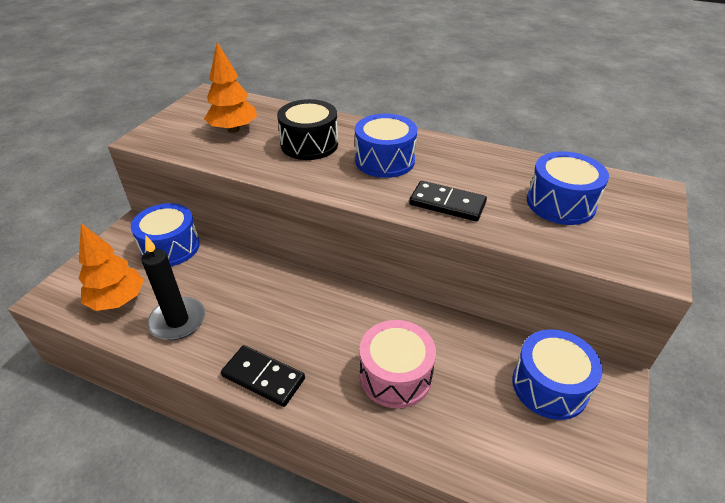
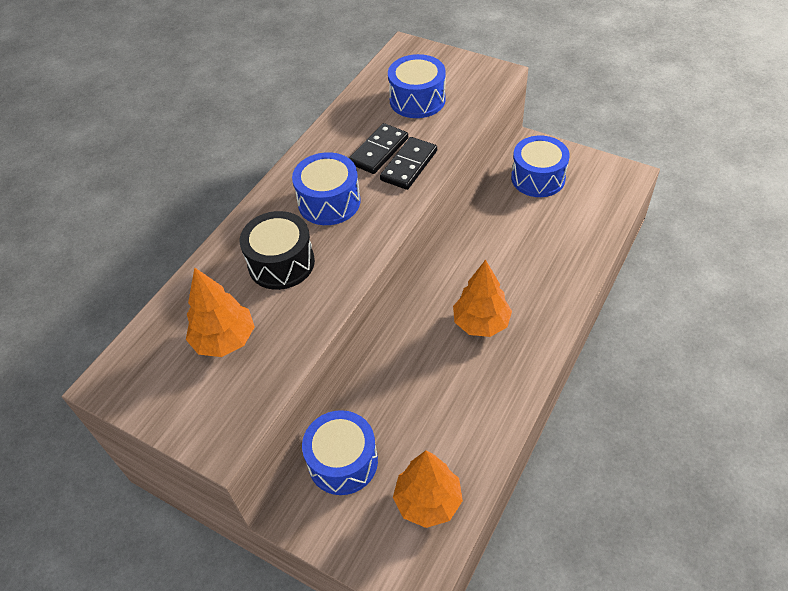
camera: 80 degrees left, 10 degrees up
(178, 321) = (462, 433): black candle -> none
(263, 377) = (532, 353): black domino -> black domino (379, 151)
(306, 331) = (481, 323): none -> orange tree
(395, 375) = (529, 263): pink drum -> none

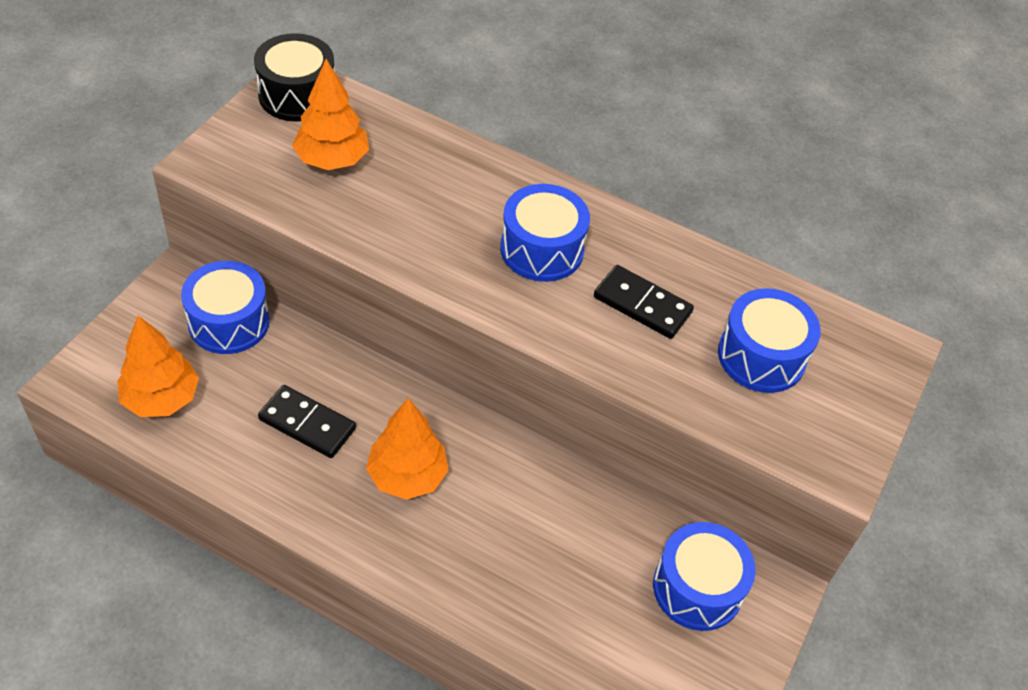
camera: 80 degrees right, 0 degrees up
(281, 263) = (440, 204): black drum -> black drum (297, 95)
(409, 165) = (611, 338): black domino -> black domino (307, 424)

